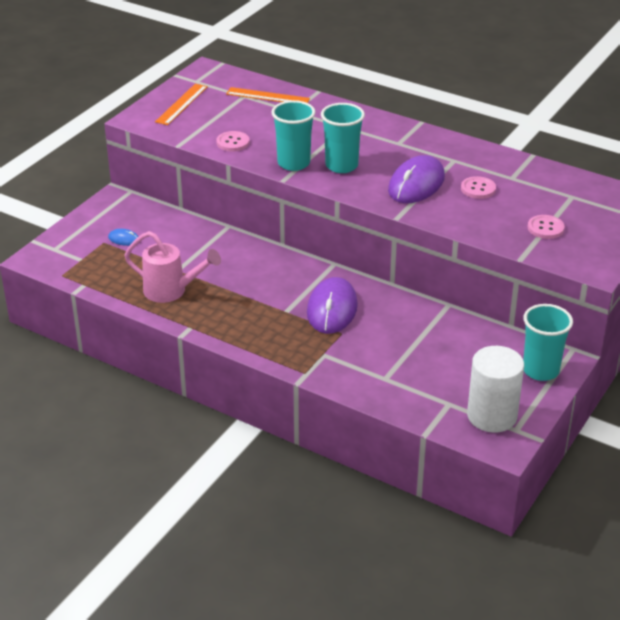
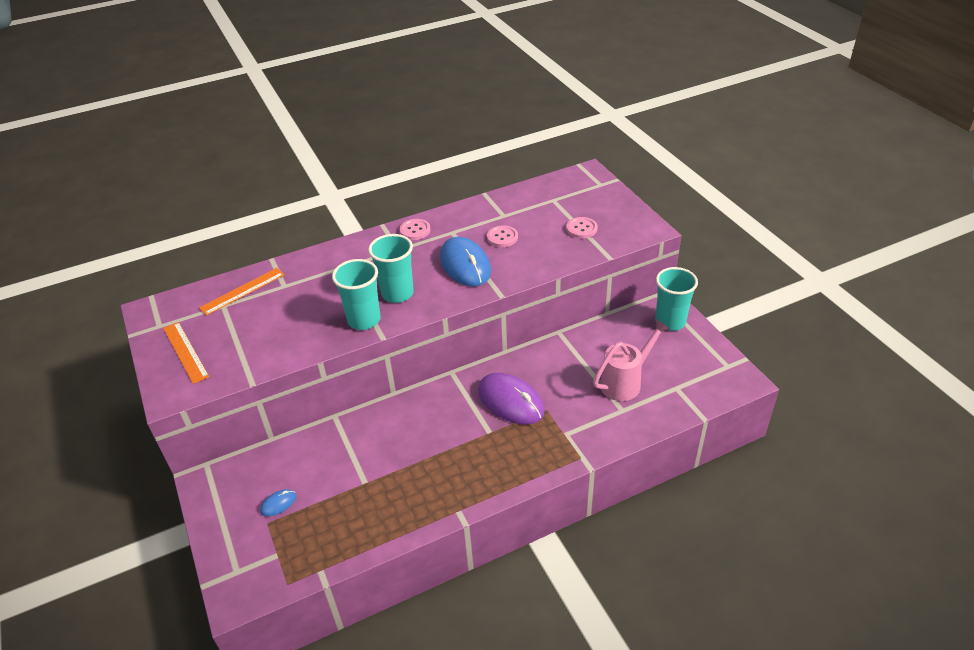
camera: 55 degrees left, 5 degrees up
(171, 291) = (393, 502): pink watering can -> pink watering can (625, 382)
(233, 142) = (290, 344): pink button -> pink button (415, 230)
(416, 184) = (465, 265): purple mouse -> blue mouse
(492, 416) = (705, 371): white cylinder -> none

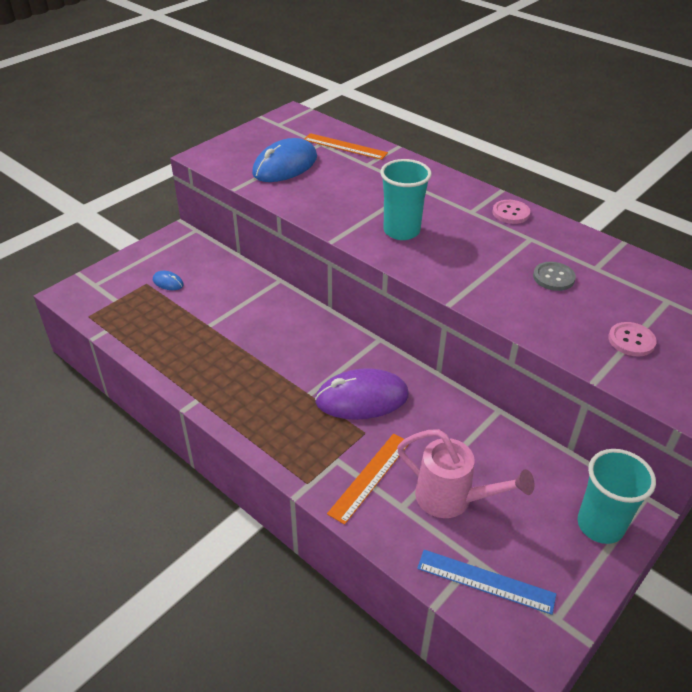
camera: 65 degrees right, 0 degrees up
(185, 352) = (254, 146): orange ruler -> orange ruler (370, 477)
(364, 320) = (349, 222): turquoise cup -> none
(465, 265) = (481, 263): blue mouse -> blue mouse (285, 165)
(502, 237) = (553, 277): pink button -> grey button
(510, 401) = (362, 398): purple mouse -> purple mouse turned 60 degrees clockwise
(693, 388) = (485, 581): none -> blue ruler

